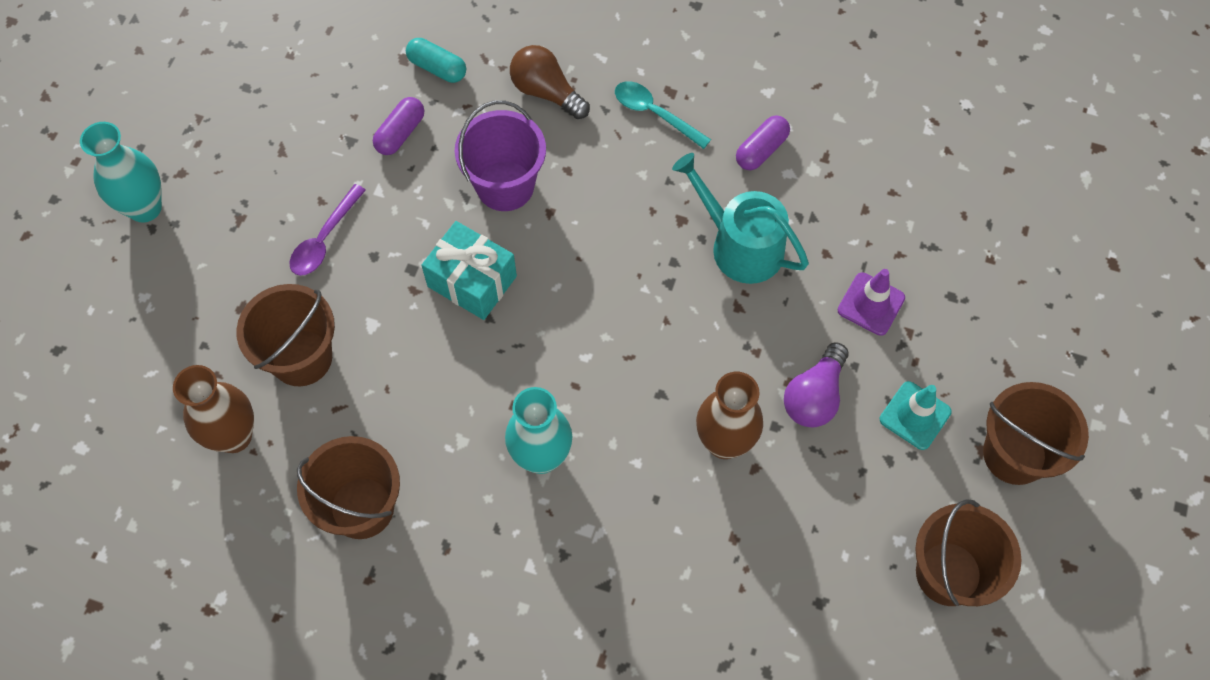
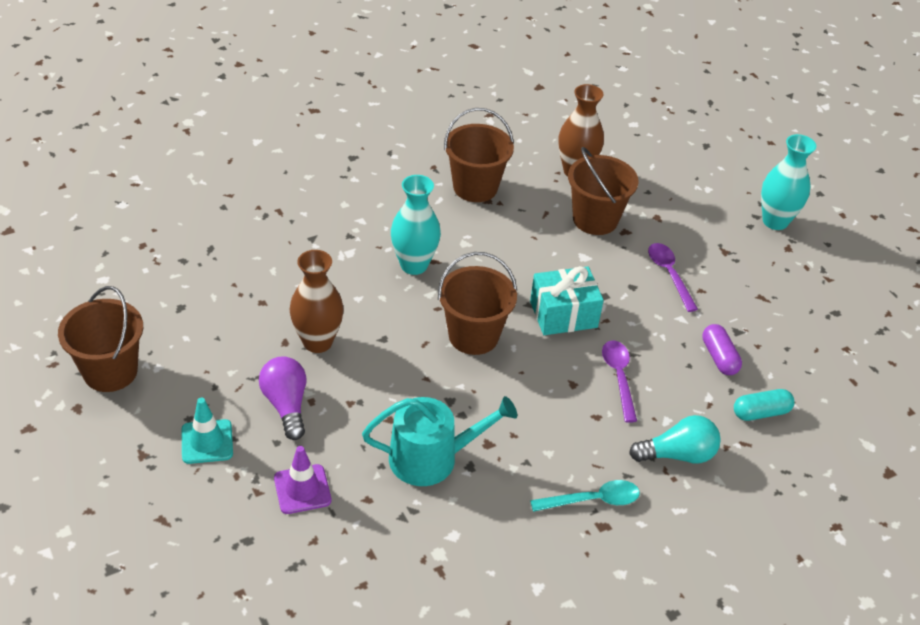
camera: 130 degrees right, 20 degrees down
(505, 186) = (619, 377): purple bucket -> purple spoon
(546, 92) = (678, 454): brown light bulb -> turquoise light bulb
(761, 150) = (491, 536): purple capsule -> none
(1014, 454) = (115, 468): brown bucket -> brown bucket (473, 336)

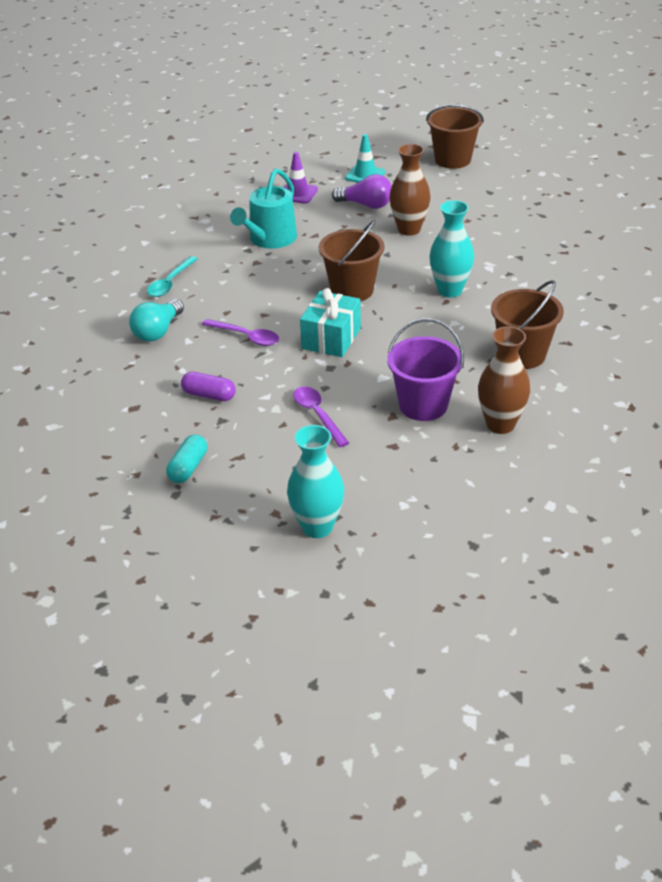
camera: 130 degrees right, 5 degrees down
(595, 219) = (423, 405): brown bucket -> purple bucket
(669, 274) = (318, 415): purple spoon -> purple spoon turned 135 degrees counterclockwise
(760, 412) = (141, 388): turquoise capsule -> turquoise capsule (188, 467)

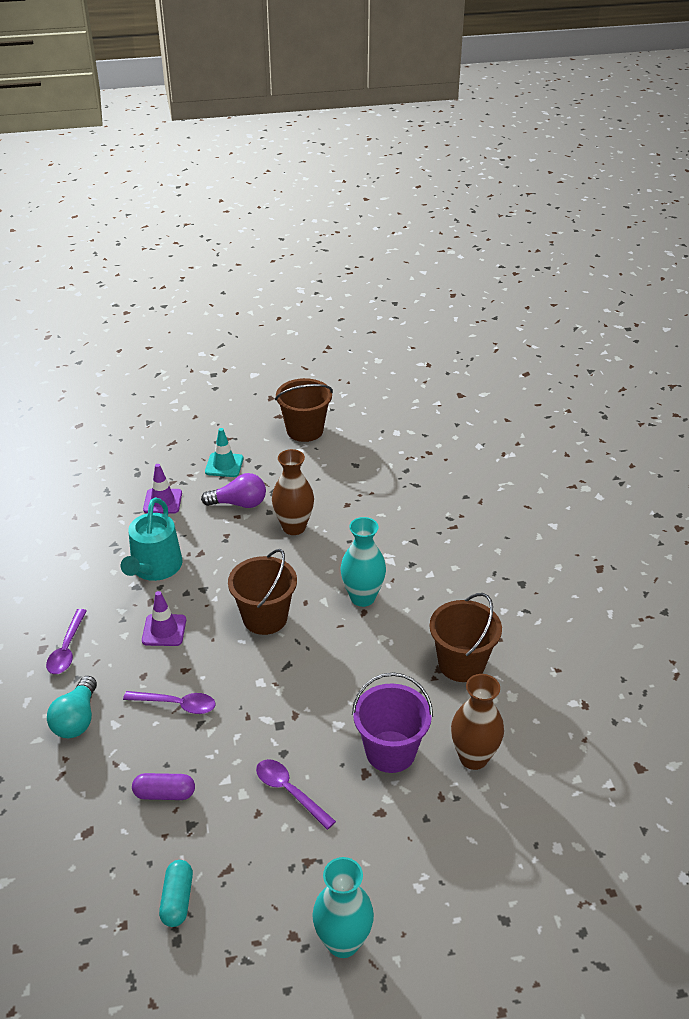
camera: 20 degrees left, 0 degrees up
(170, 283) = (67, 649): turquoise spoon -> purple spoon
(258, 284) = (164, 630): none -> purple traffic cone
(331, 338) = (266, 686): turquoise gift -> none

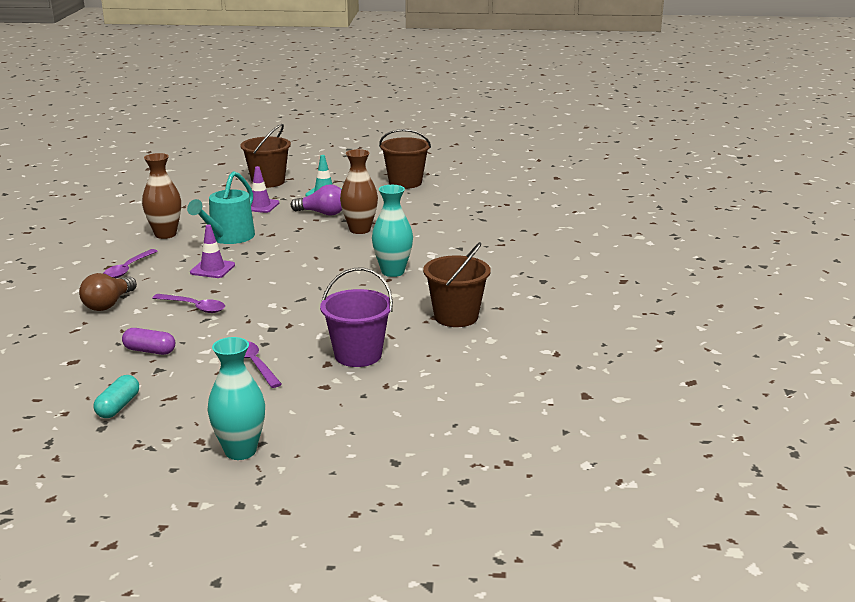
camera: 15 degrees right, 15 degrees down
(77, 719) = (108, 304): turquoise light bulb -> brown light bulb
(265, 618) = (301, 272): brown bucket -> brown bucket (268, 182)
(473, 757) = (430, 368): brown vase -> brown vase (165, 234)

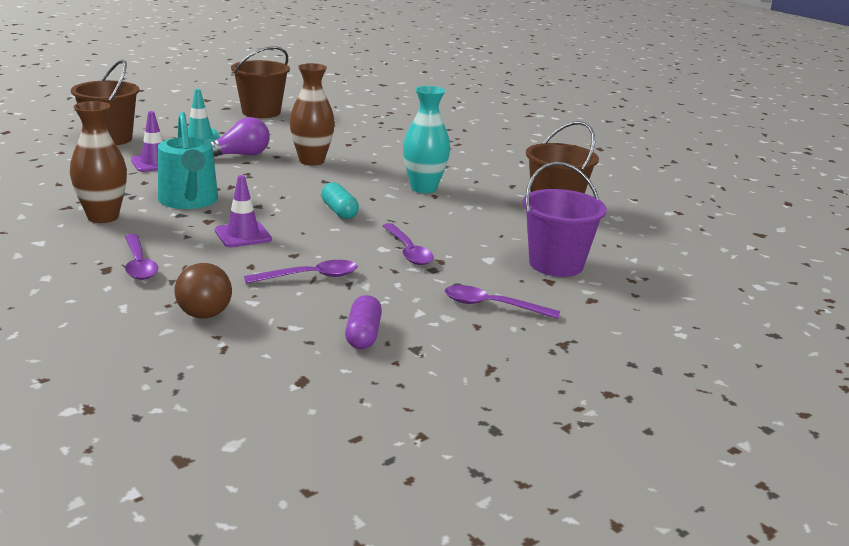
camera: 45 degrees left, 0 degrees up
(118, 406) = (462, 401): turquoise capsule -> turquoise capsule (339, 211)
(149, 351) = (363, 335): purple capsule -> purple capsule turned 60 degrees counterclockwise
(240, 451) = (660, 384): turquoise vase -> none
(283, 312) = (408, 251): none -> purple spoon

